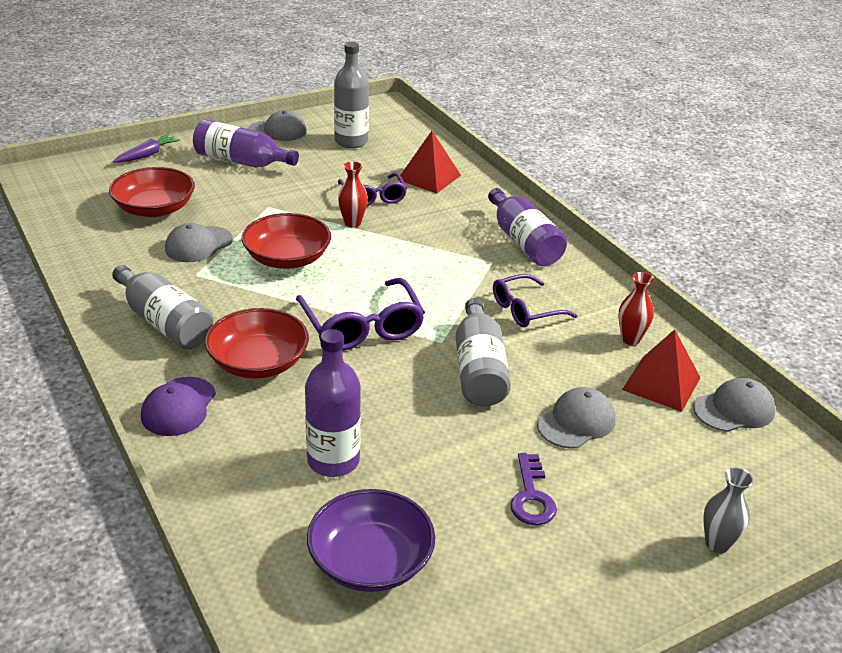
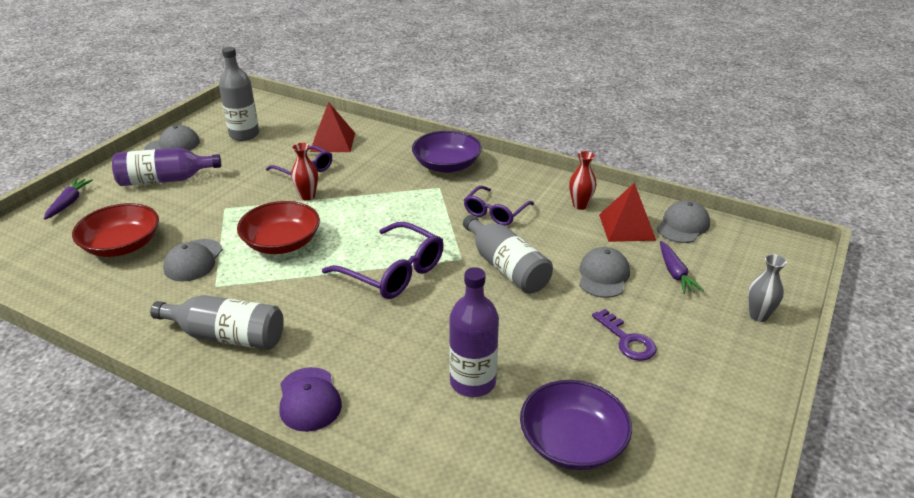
camera: 30 degrees left, 0 degrees up
(258, 362) = (340, 333): red bowl -> none
(523, 242) = (446, 165): purple bottle -> purple bowl
(664, 455) = (675, 273): none -> purple carrot

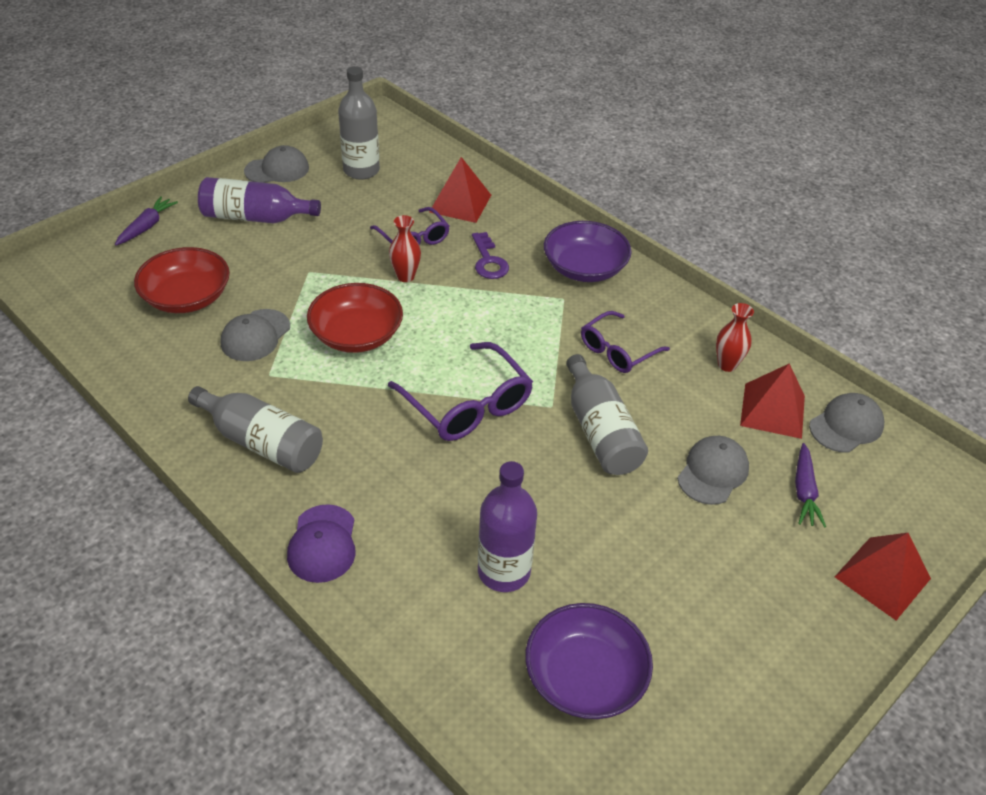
camera: 15 degrees right, 10 degrees up
(627, 340) = (703, 566): purple key -> purple key (488, 261)
(758, 316) = (882, 577): grey vase -> red pyramid

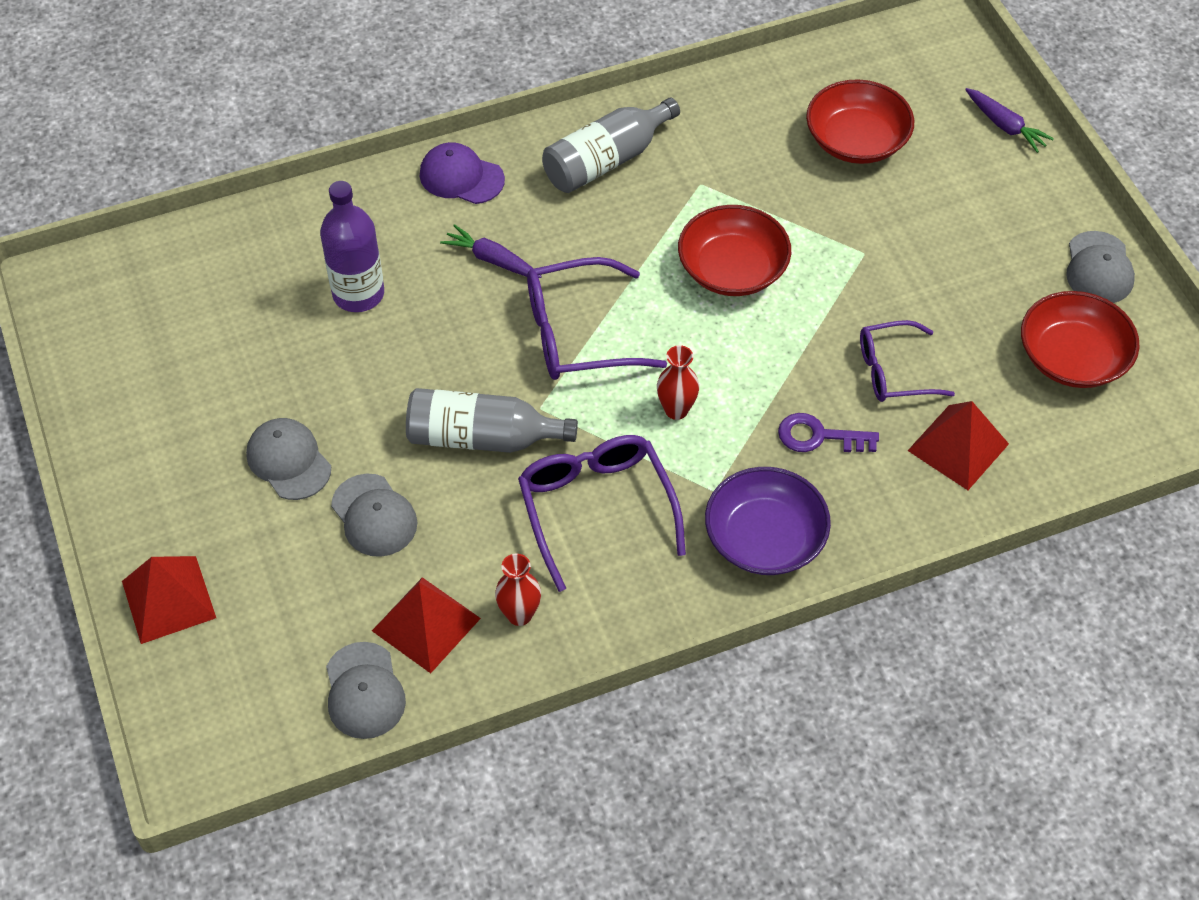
camera: 115 degrees right, 10 degrees up
(255, 217) = (993, 225): purple bottle -> none
(255, 335) = (767, 185): grey cap -> grey cap (288, 461)
(361, 170) = (1072, 358): grey bottle -> red bowl
(405, 276) = (819, 342): red vase -> red vase (676, 410)
(585, 676) = (225, 313): purple bowl -> none
(616, 351) = (596, 507): purple glasses -> purple glasses, size x1.52
(804, 491) = (303, 589): purple carrot -> purple carrot (491, 259)

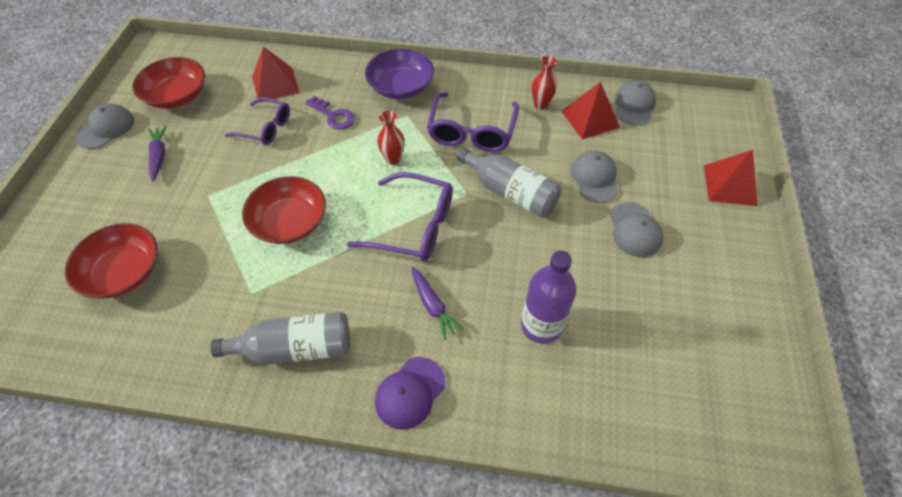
camera: 150 degrees left, 0 degrees up
(461, 177) = (410, 392): purple cap -> purple cap turned 75 degrees clockwise
(1005, 126) = (31, 234): purple carrot -> purple carrot (159, 156)

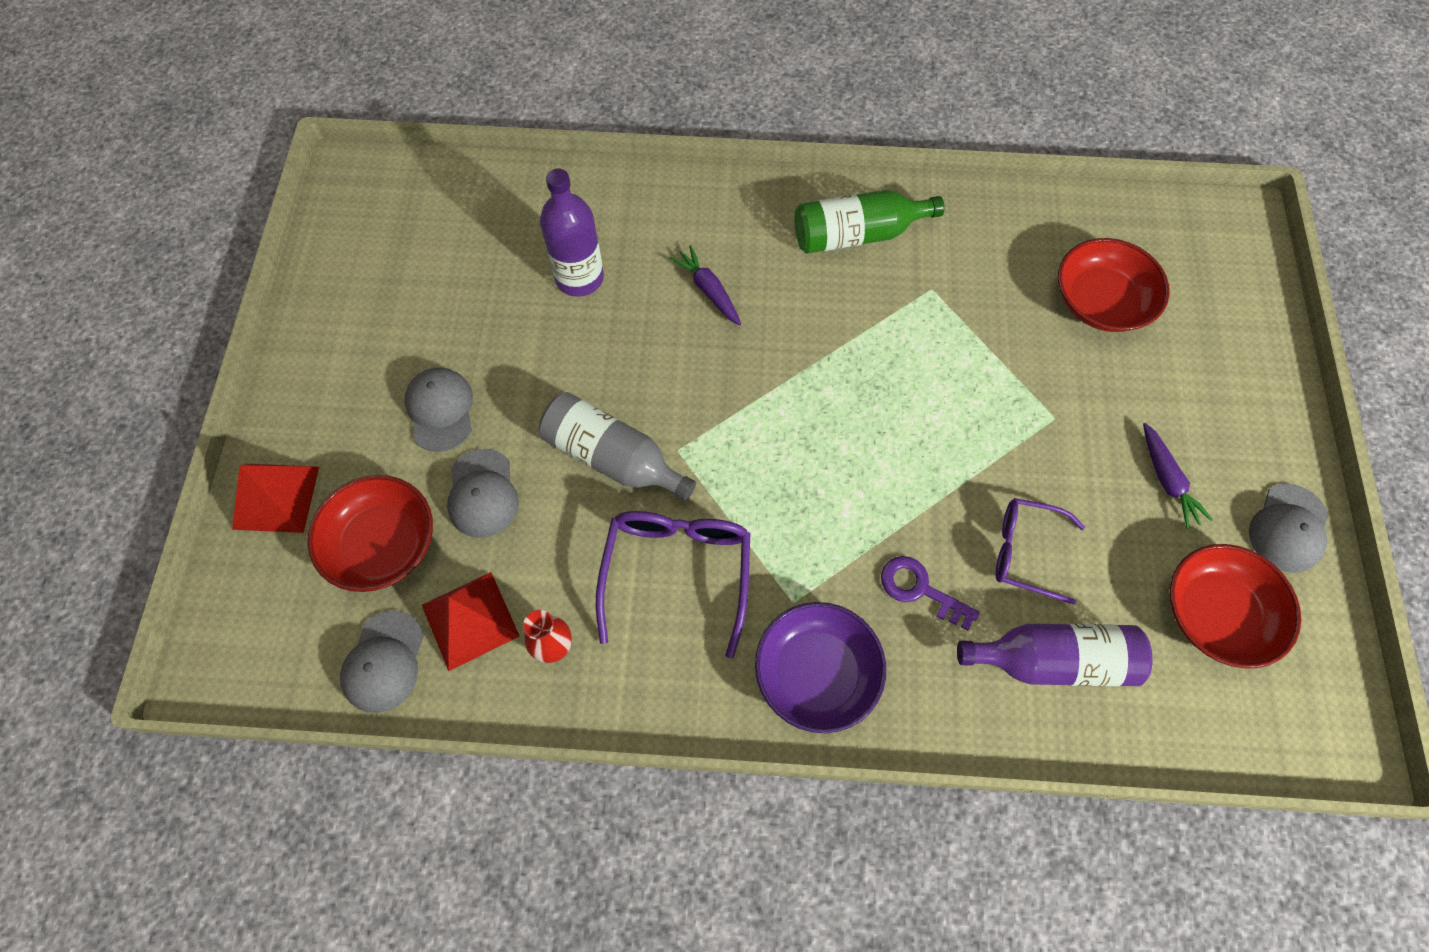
camera: 175 degrees right, 10 degrees up
(275, 84) = (1053, 661): red pyramid -> purple bottle
(290, 222) = (920, 384): red bowl -> red bowl (382, 544)
(295, 348) = (857, 234): grey bottle -> green bottle
(393, 159) = (799, 504): red vase -> none
(410, 392) = (722, 203): purple cap -> none
(415, 226) = (746, 391): purple glasses -> none

